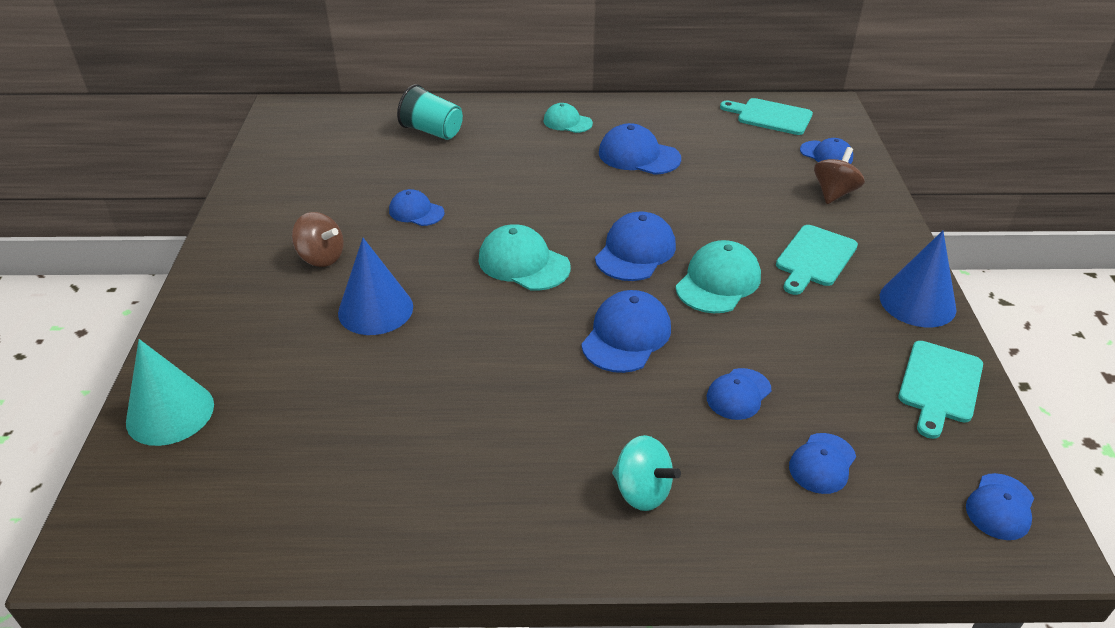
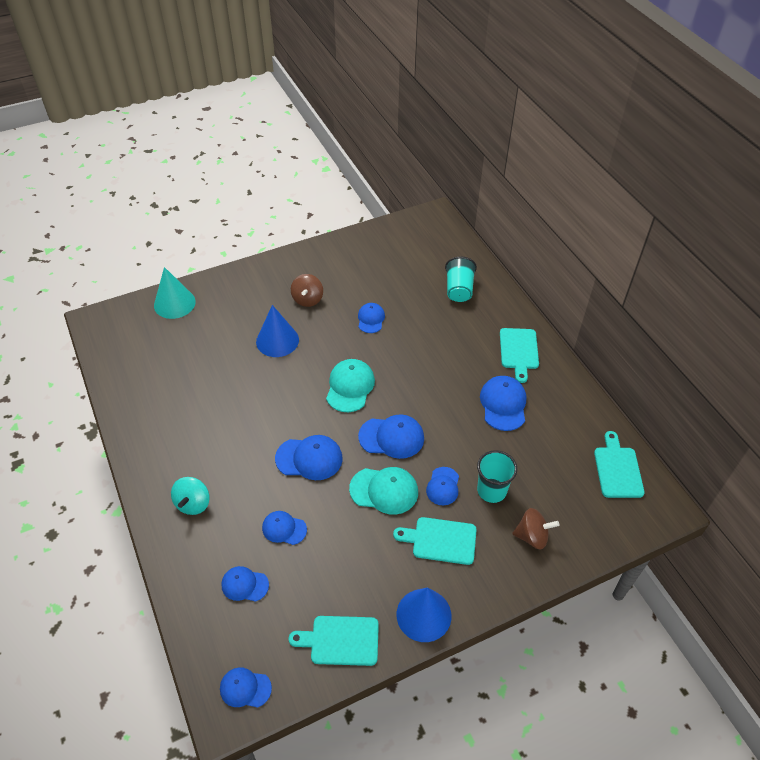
camera: 65 degrees right, 10 degrees up
(567, 122) = (519, 351): turquoise cap -> turquoise cutting board
(759, 201) = (491, 490): none -> turquoise cup
(826, 154) = (585, 520): blue cap -> blue cap (443, 486)

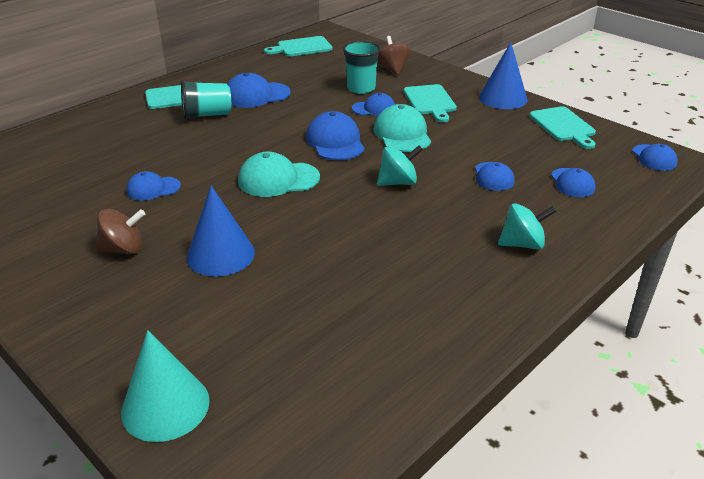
camera: 110 degrees left, 15 degrees down
(309, 458) = (398, 182): blue cap -> turquoise spinning top
(459, 290) = (83, 140): turquoise cup -> turquoise cup (207, 115)

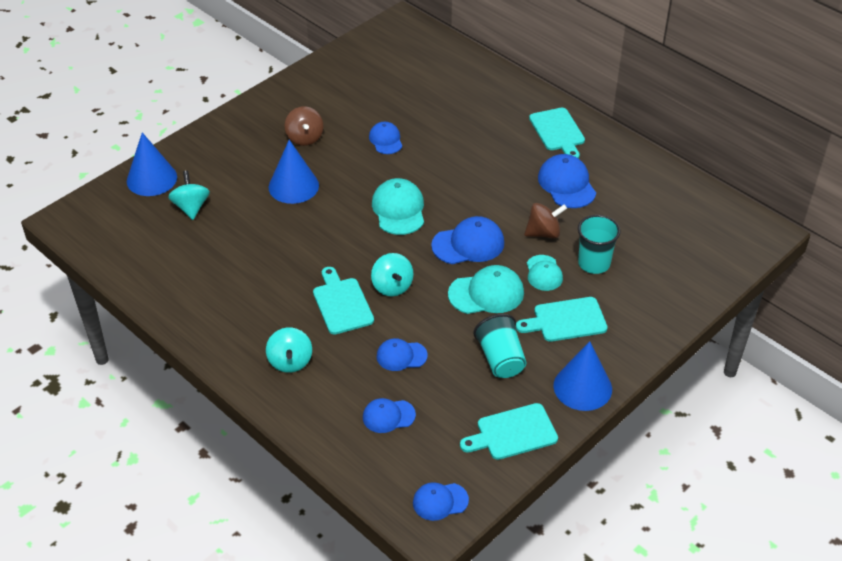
camera: 90 degrees right, 10 degrees up
(165, 406) = (151, 179): turquoise cone -> blue cone
(207, 115) = (518, 155): turquoise cup -> turquoise cup (500, 359)
(246, 350) = (191, 207): none -> turquoise spinning top
(301, 47) = (705, 212): turquoise cutting board -> turquoise cutting board (341, 303)
(374, 108) = (544, 273): blue cap -> turquoise cap
(392, 69) = (652, 291): brown spinning top -> brown spinning top (543, 233)

